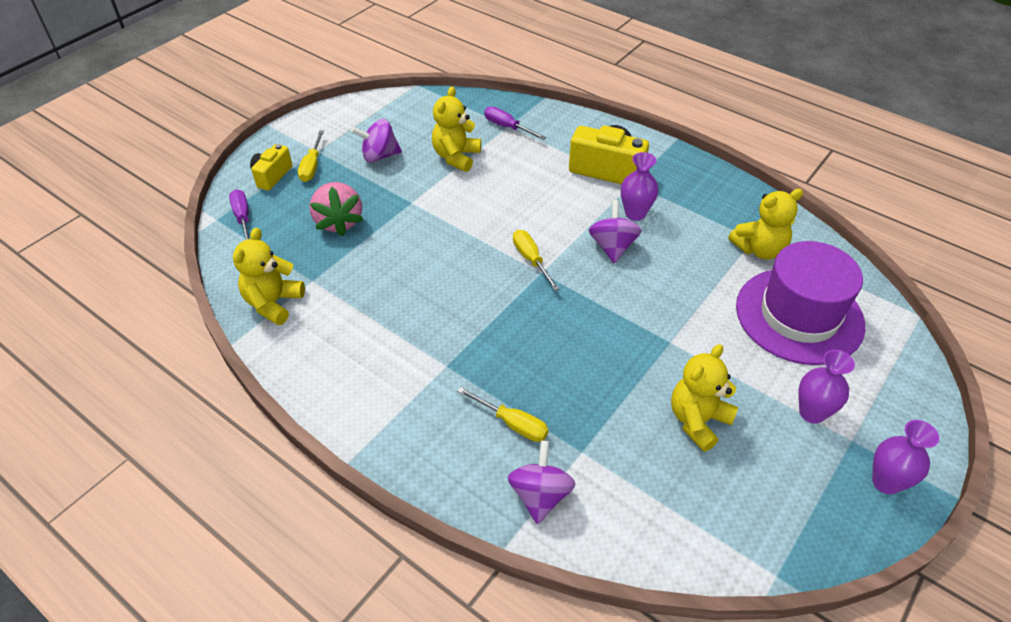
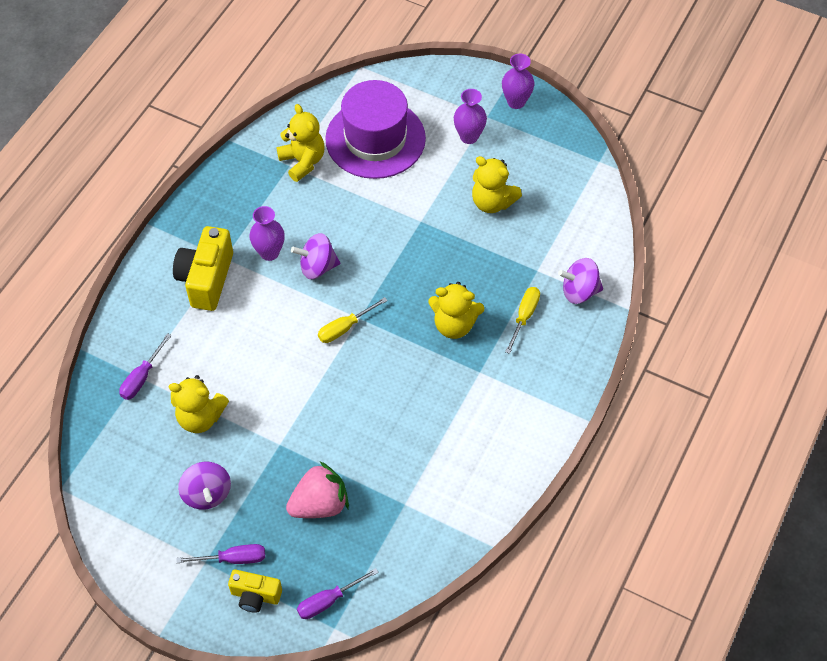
camera: 100 degrees left, 10 degrees up
(273, 303) = (440, 528): yellow teddy bear -> yellow teddy bear (454, 325)
(312, 166) = (233, 559): yellow screwdriver -> purple screwdriver

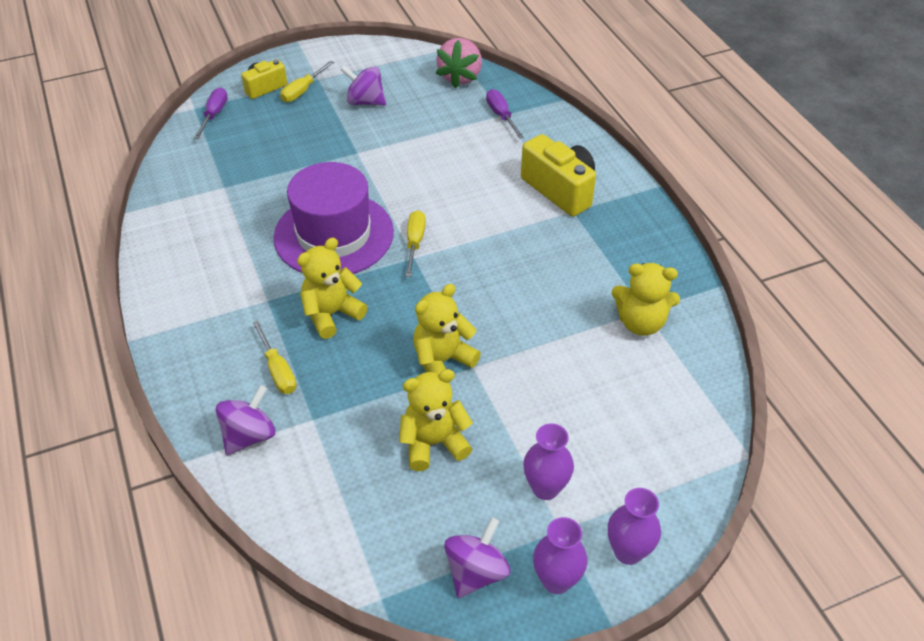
camera: 130 degrees right, 10 degrees down
(200, 417) = (430, 126): yellow teddy bear -> yellow teddy bear (442, 361)
(233, 559) = (303, 91): purple screwdriver -> yellow screwdriver
(269, 252) = (548, 240): purple vase -> purple vase (628, 551)
(317, 267) = (498, 261): purple spinning top -> purple spinning top (476, 572)
(320, 504) = (284, 146): pink strawberry -> pink strawberry (460, 77)
(375, 139) = (620, 399): purple hat -> purple hat (334, 235)

